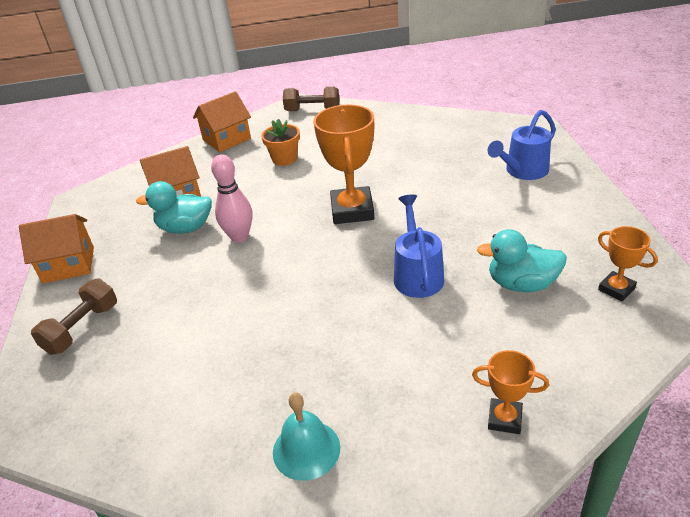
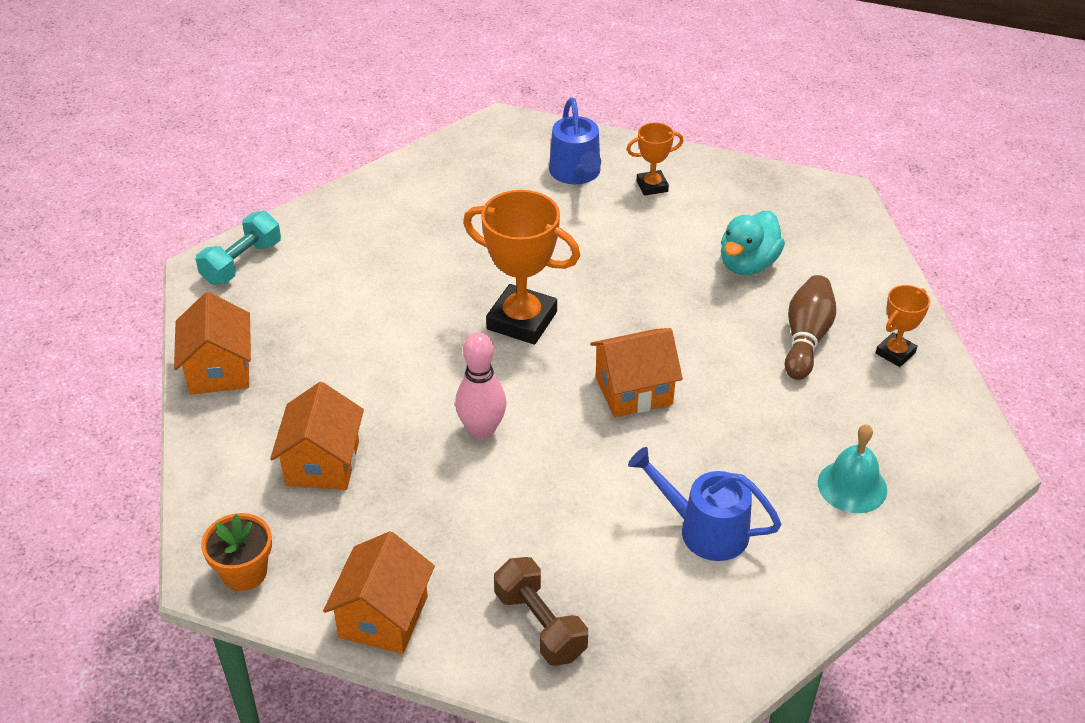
camera: 65 degrees left, 5 degrees up
(185, 228) = (412, 475): turquoise duck -> none
(284, 159) = (342, 333): orange flower pot -> orange flower pot (244, 572)
(312, 110) = (242, 263): brown dumbbell -> turquoise dumbbell
(325, 283) = (634, 390): none -> orange house
(417, 274) = (677, 321): blue watering can -> blue watering can (704, 529)
(466, 351) = (806, 338): none -> brown bowling pin
(616, 289) = (798, 217): orange trophy -> orange trophy (652, 186)

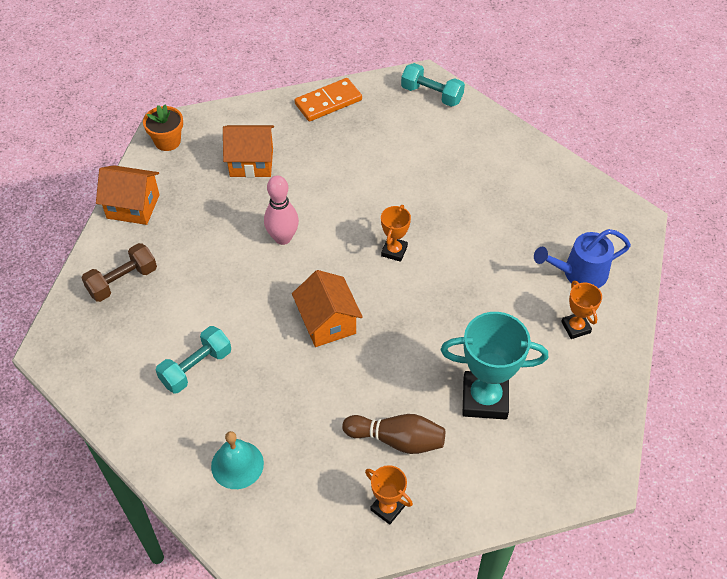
camera: 85 degrees right, 10 degrees up
(219, 370) = (328, 102): orange house -> orange domino
(522, 320) = (394, 251): orange trophy -> orange trophy, size x0.53
(704, 529) = (196, 368): blue watering can -> turquoise dumbbell
(748, 264) = (485, 399): turquoise duck -> turquoise trophy

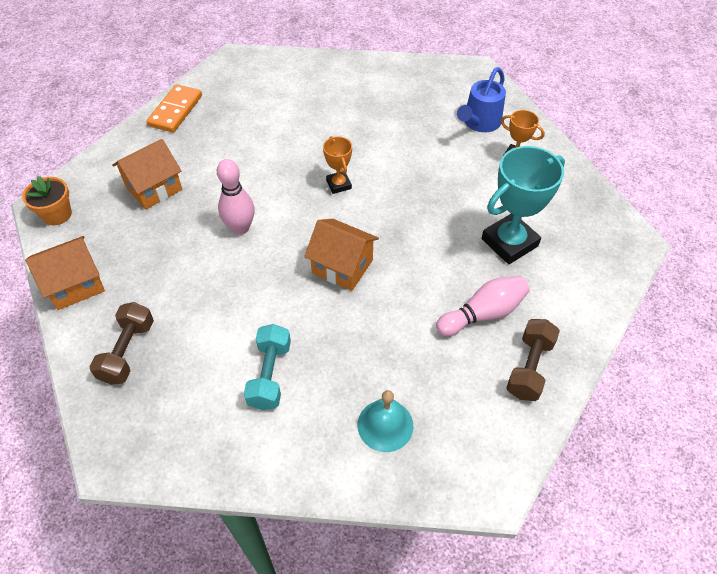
camera: 40 degrees left, 0 degrees up
(387, 508) = (529, 367): orange trophy -> brown dumbbell
(397, 440) = (483, 314): brown bowling pin -> pink bowling pin
(431, 95) = (253, 65): turquoise dumbbell -> none

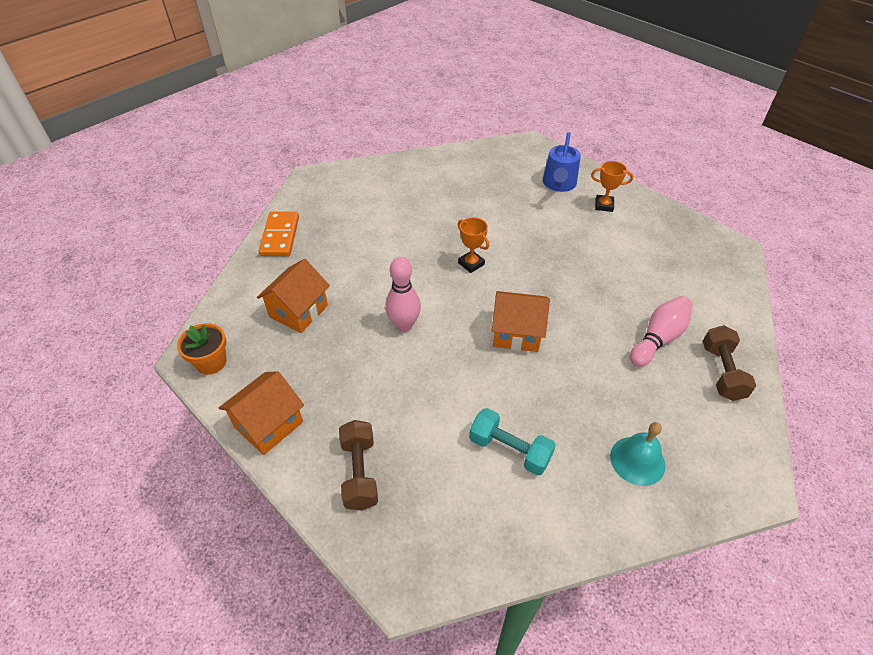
camera: 20 degrees left, 5 degrees down
(270, 375) = (509, 450): turquoise dumbbell -> turquoise dumbbell turned 45 degrees counterclockwise
(509, 242) = (642, 274): turquoise trophy -> none

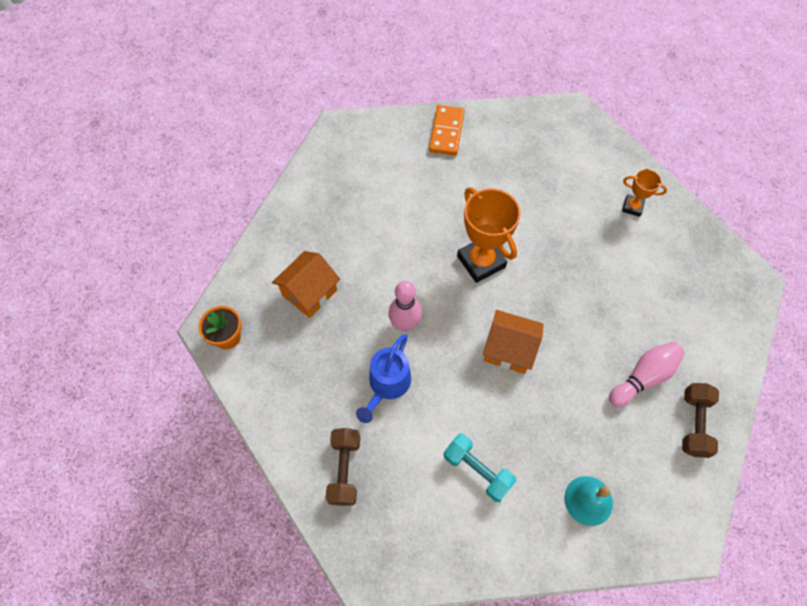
camera: 10 degrees right, 15 degrees up
(268, 424) = (272, 409): orange house -> none
(280, 236) = (300, 200): orange domino -> orange domino (446, 132)
(471, 264) = (481, 261): orange trophy -> orange trophy, size x1.89
(559, 184) = (591, 172): blue watering can -> blue watering can (387, 385)

